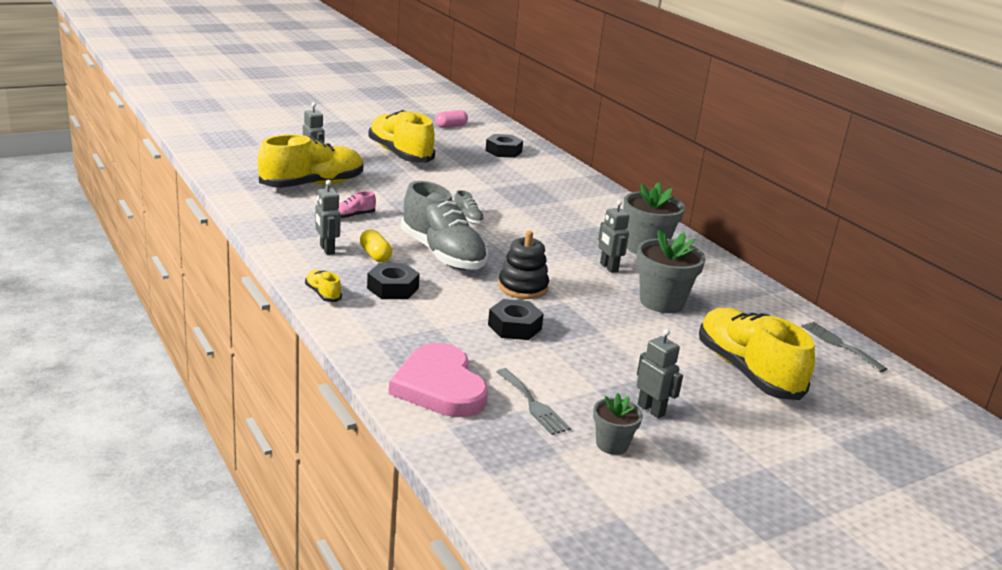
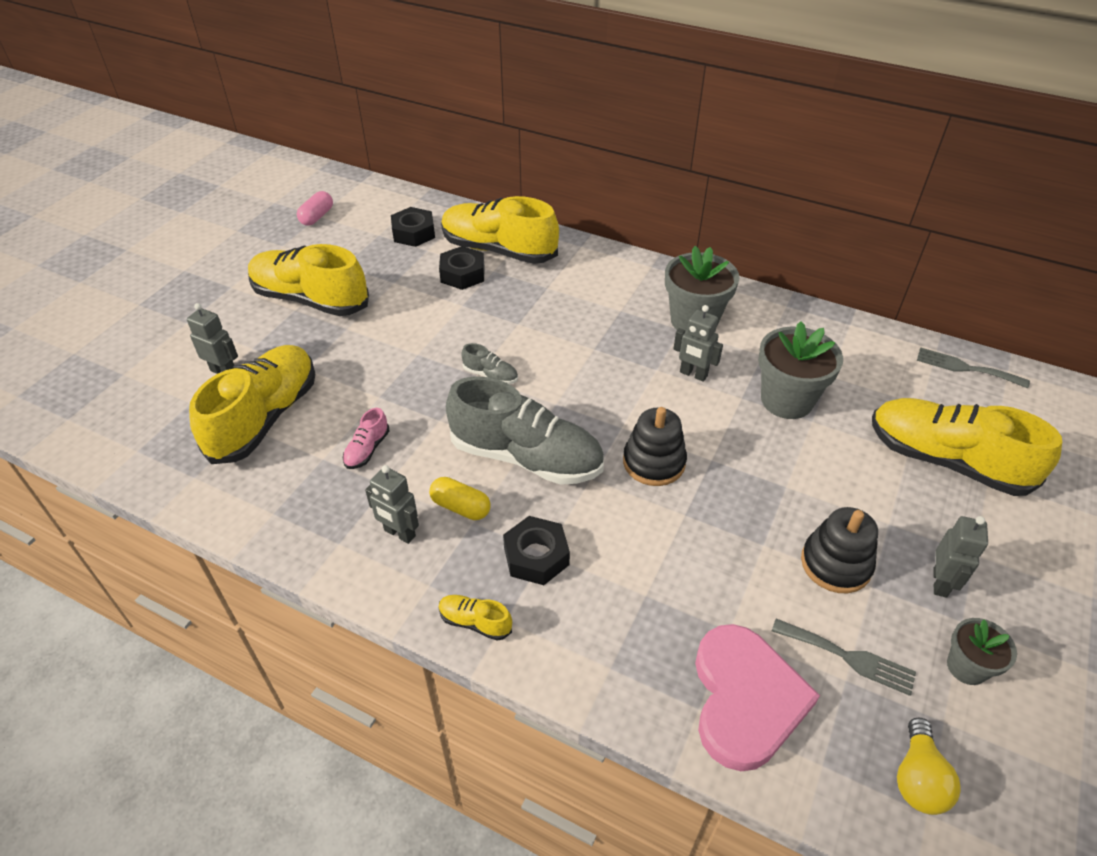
camera: 30 degrees left, 20 degrees up
(439, 386) = (745, 699): pink heart -> pink heart turned 120 degrees counterclockwise
(504, 461) = (918, 778): none -> yellow light bulb
(514, 327) = (710, 537): black nut -> black nut (462, 274)
(550, 176) = (499, 250): none -> yellow shoe
(585, 371) = (835, 564): none -> black stacking toy
(651, 410) = (940, 582): grey robot -> grey robot turned 90 degrees clockwise

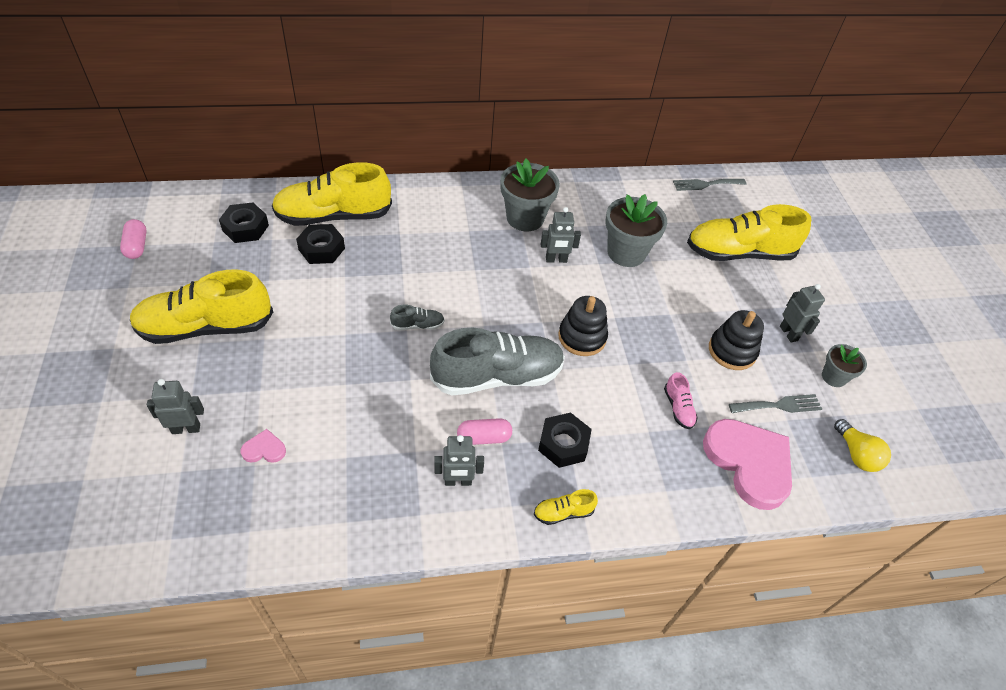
camera: 40 degrees left, 5 degrees up
(265, 418) = (264, 449): yellow shoe -> pink heart
(367, 449) = (375, 431): pink shoe -> pink shoe (678, 408)
(460, 507) = (484, 437): yellow capsule -> pink capsule

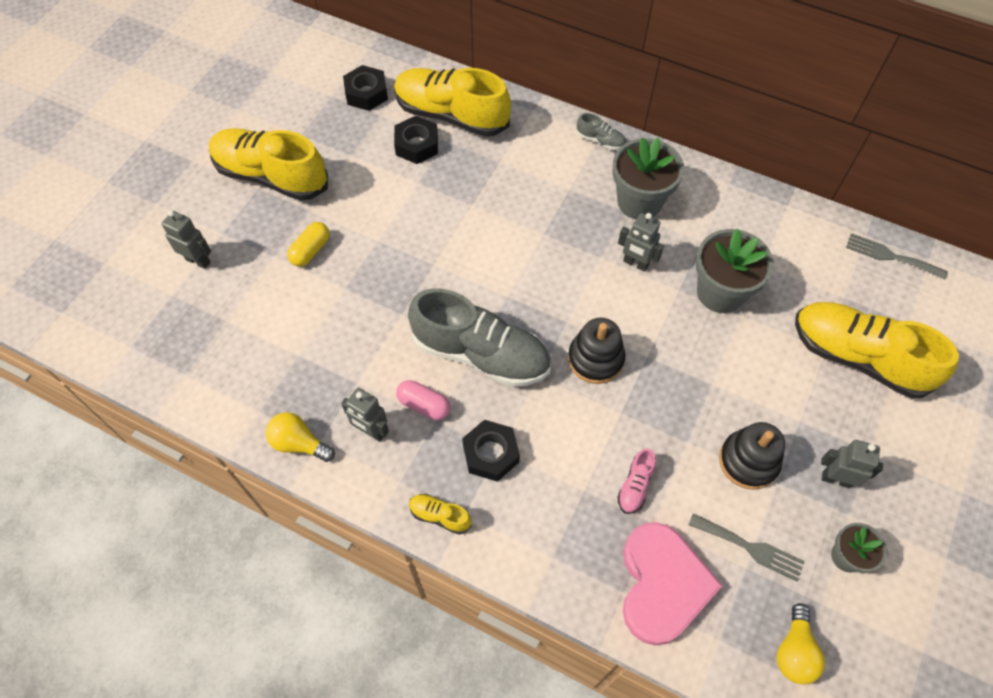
camera: 40 degrees right, 10 degrees up
(136, 246) = (268, 72): pink capsule -> none
(264, 449) = (242, 311): pink heart -> none
(291, 369) = (310, 250): none -> yellow capsule
(404, 526) = (299, 443): none -> yellow light bulb
(418, 325) = (447, 264): grey shoe -> grey shoe (600, 140)
(788, 333) = (836, 479): grey robot -> grey robot turned 90 degrees counterclockwise

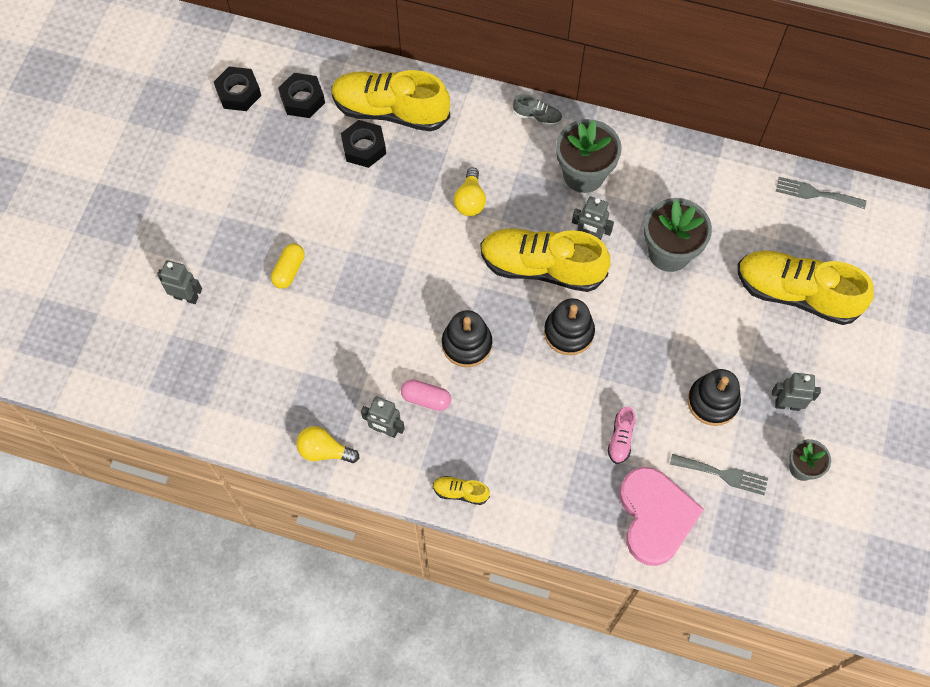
camera: 10 degrees left, 5 degrees up
(271, 176) = (232, 201): yellow shoe -> yellow shoe (542, 267)
(481, 354) = (467, 344): grey shoe -> black stacking toy
(491, 454) = (493, 432): black nut -> black nut (238, 93)
(794, 651) = (767, 550): yellow light bulb -> yellow light bulb (470, 200)

